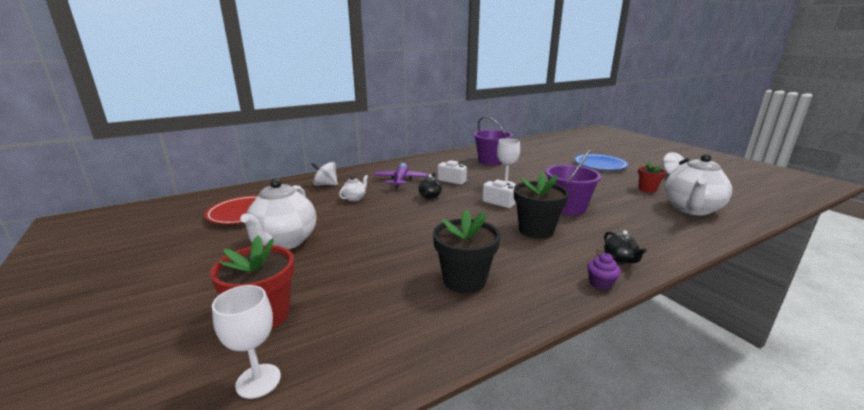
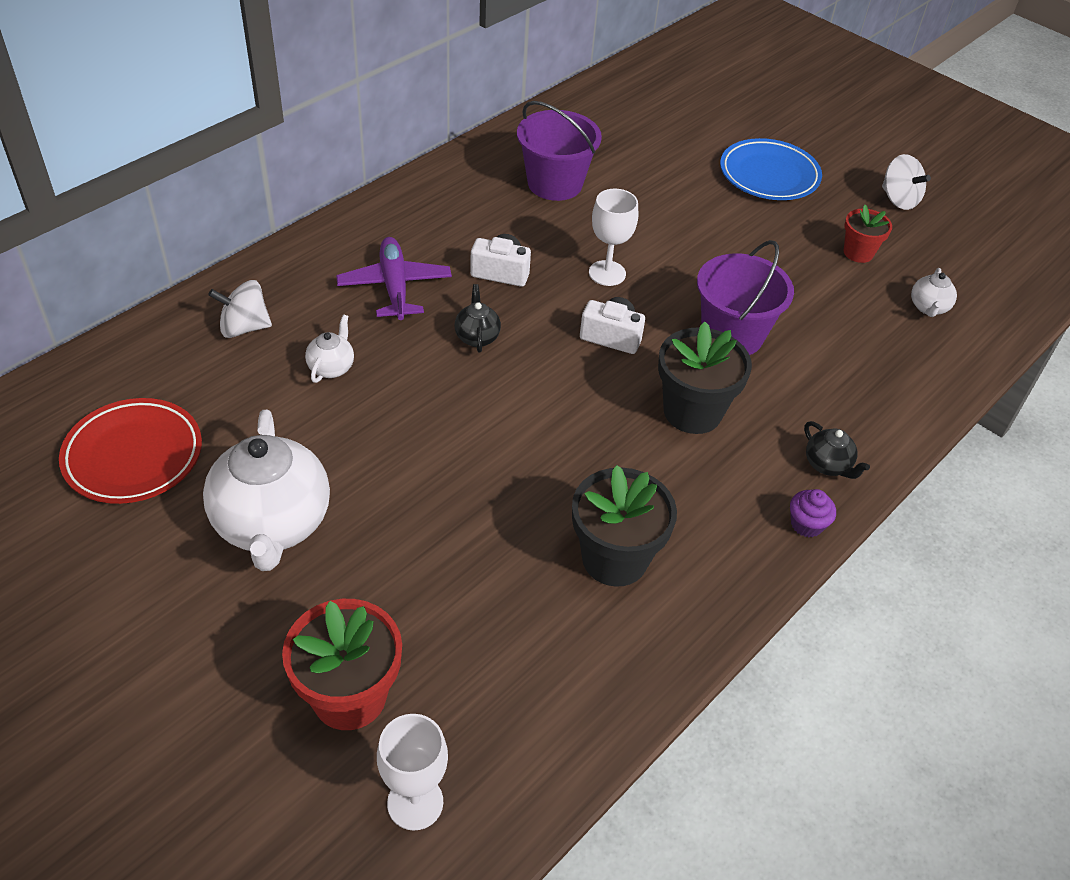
camera: 20 degrees left, 25 degrees up
(691, 209) = (928, 308): white teapot -> white teapot, size x0.45

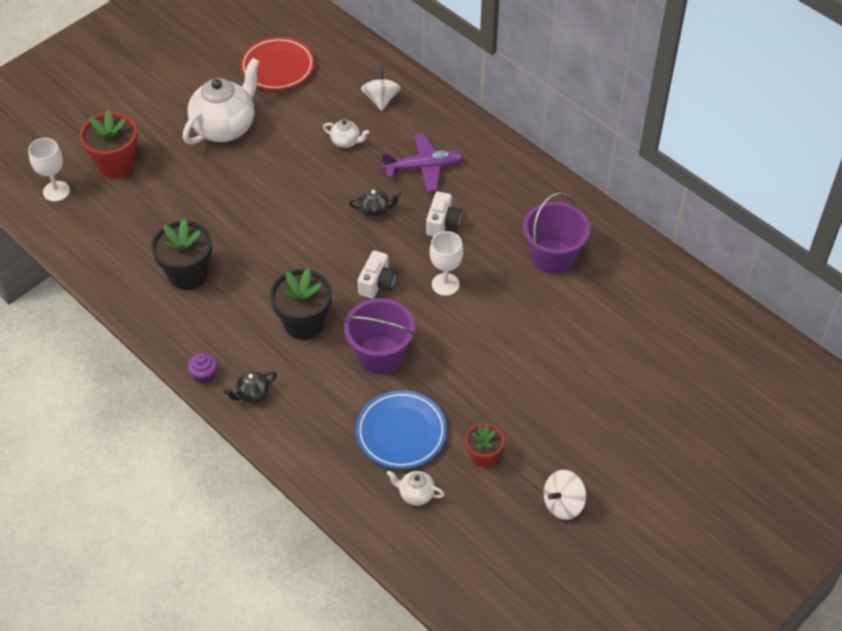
camera: 95 degrees right, 5 degrees up
(273, 525) = (225, 127): white teapot -> white teapot turned 135 degrees clockwise
(769, 175) = (586, 406): blue plate -> blue plate (401, 433)

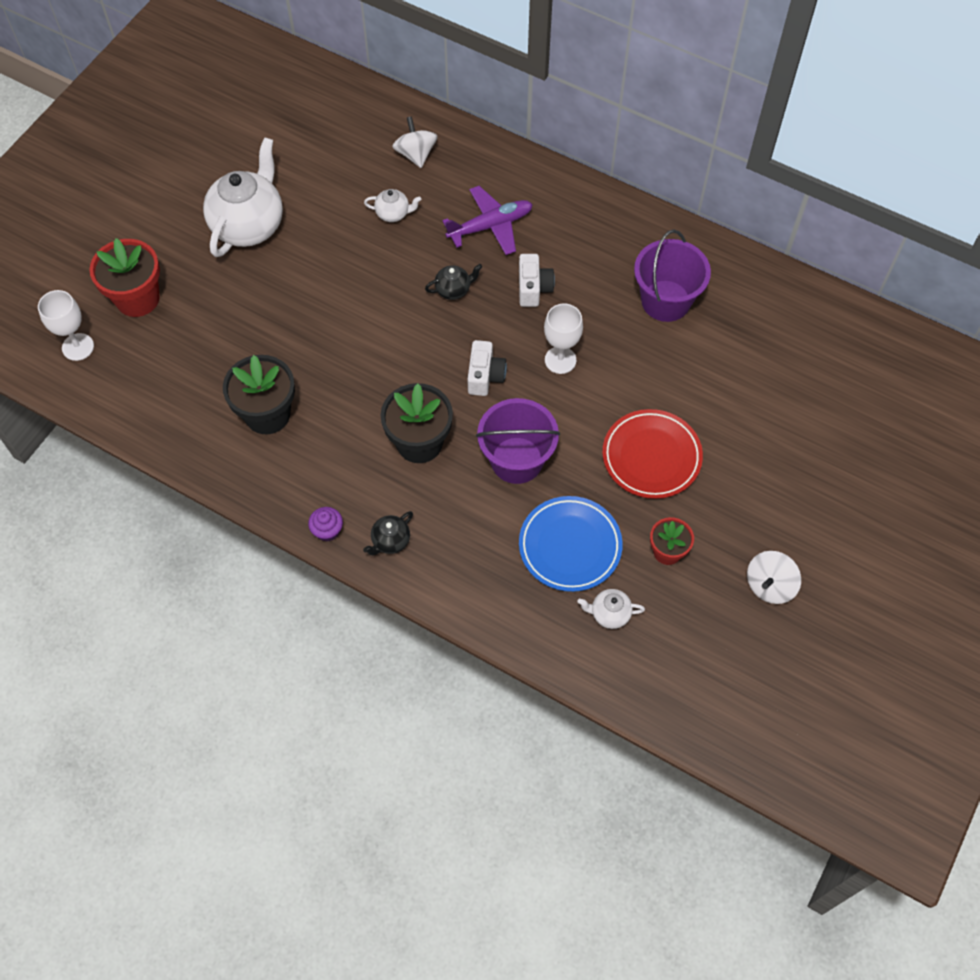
camera: 15 degrees left, 10 degrees up
(277, 67) = (285, 139): red plate -> red plate (651, 457)

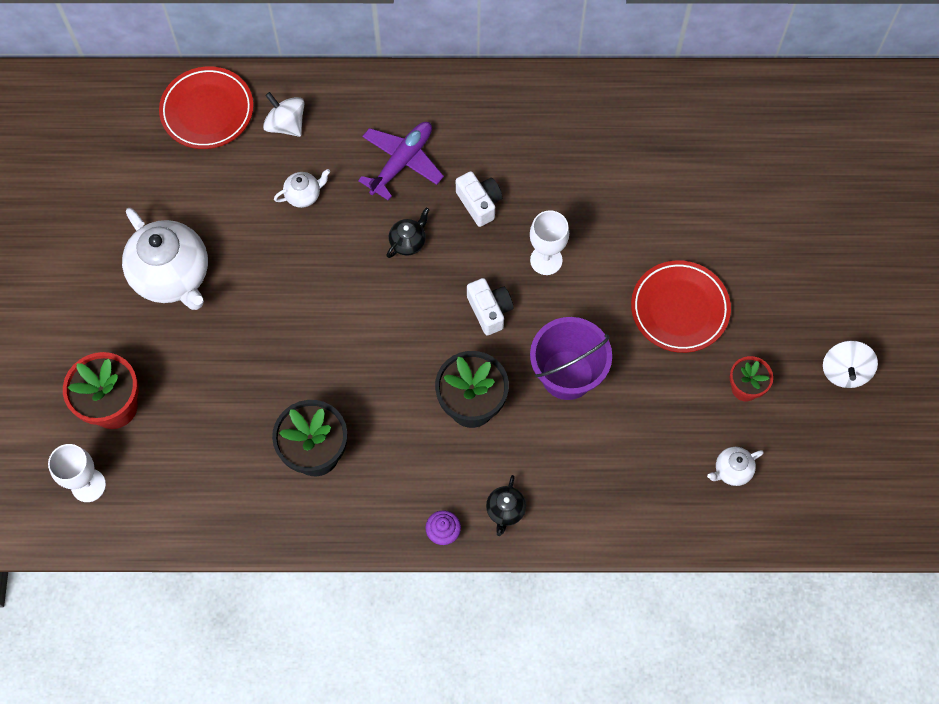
camera: 30 degrees left, 5 degrees up
(249, 225) = (173, 277): white teapot -> white teapot turned 150 degrees clockwise
(360, 116) = (207, 111): none -> red plate
(570, 546) = (661, 428): blue plate -> none
(665, 301) = (602, 155): purple bucket -> none

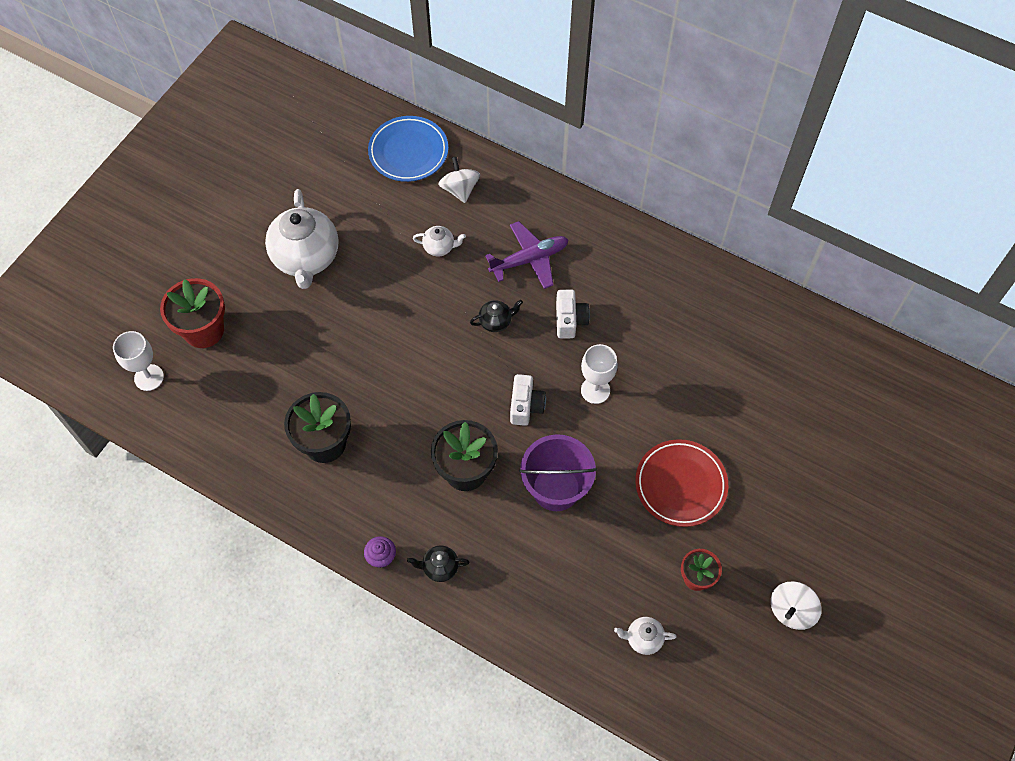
camera: 30 degrees right, 5 degrees down
(207, 111) = (408, 152): red plate -> blue plate
(505, 511) = (439, 567): black teapot -> black teapot turned 45 degrees clockwise

